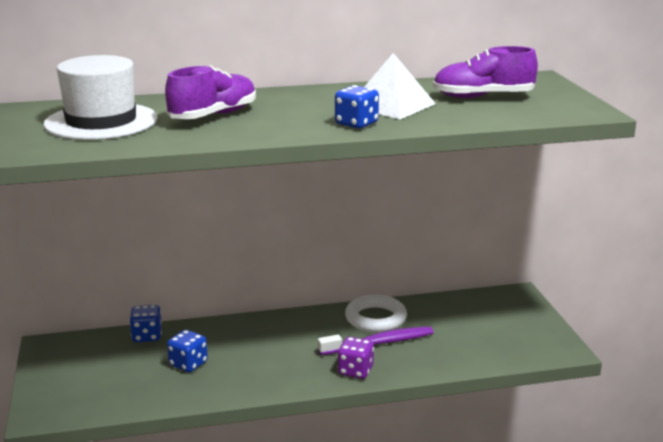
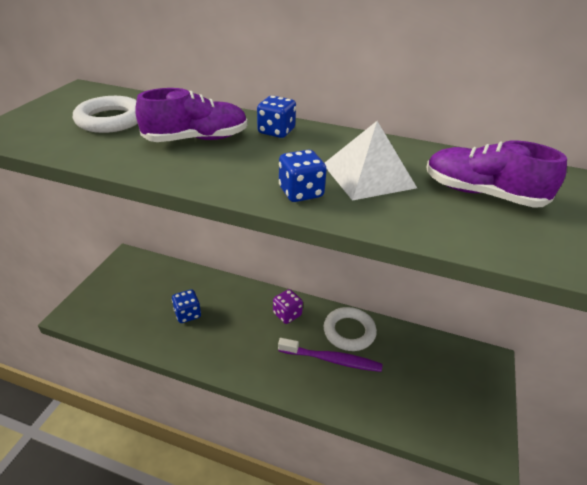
camera: 30 degrees right, 15 degrees up
(101, 121) = (110, 120): white hat -> white ring
(147, 336) = (186, 276): blue dice -> blue dice (276, 131)
(355, 371) = (291, 381): purple dice -> purple dice (287, 314)

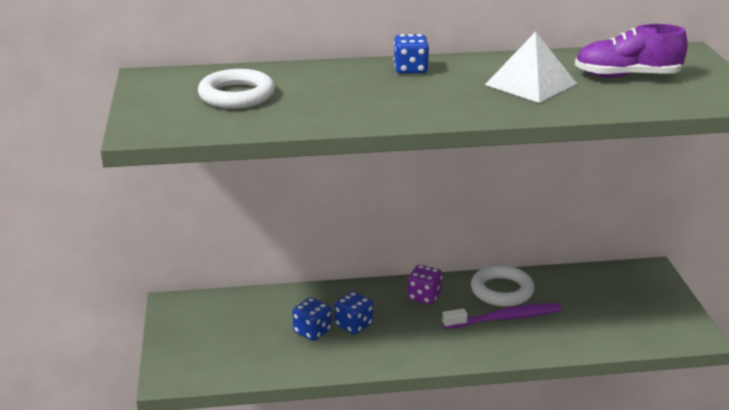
camera: 25 degrees left, 10 degrees down
(197, 139) = (348, 91): purple shoe -> none
(301, 192) = (494, 107): blue dice -> blue dice (353, 325)

